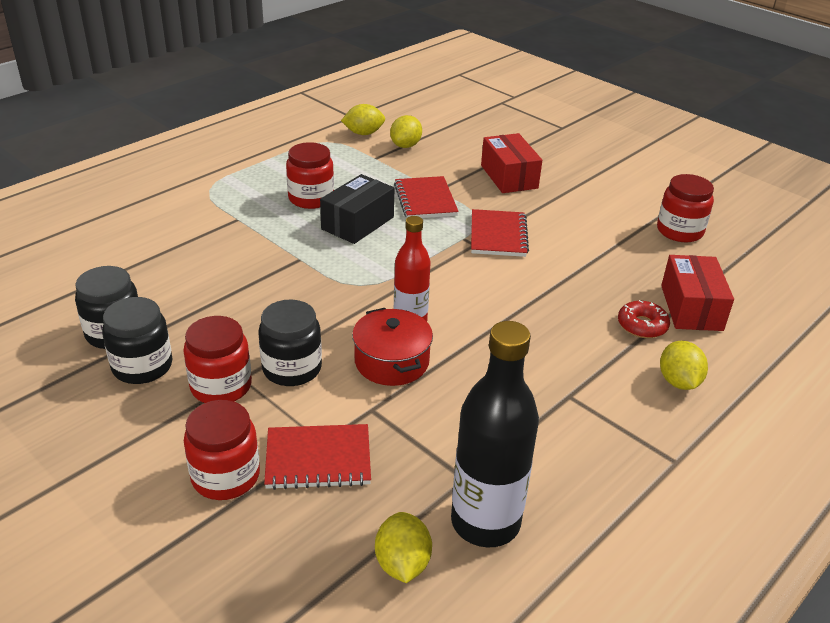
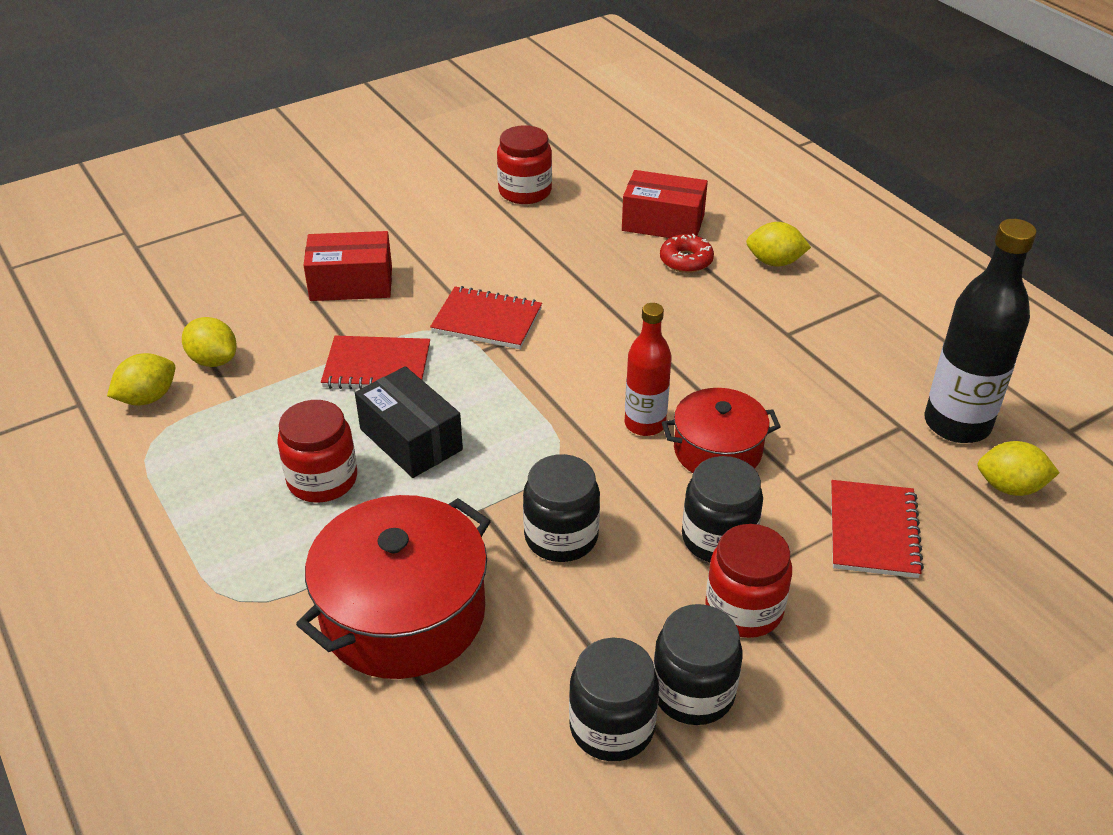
camera: 75 degrees left, 5 degrees up
(204, 243) = (403, 613): none -> red pot
(225, 476) = (898, 612): red jar -> none
(279, 294) = (561, 537): none -> black jar
(363, 133) = (148, 398): yellow lemon -> yellow lemon turned 45 degrees clockwise

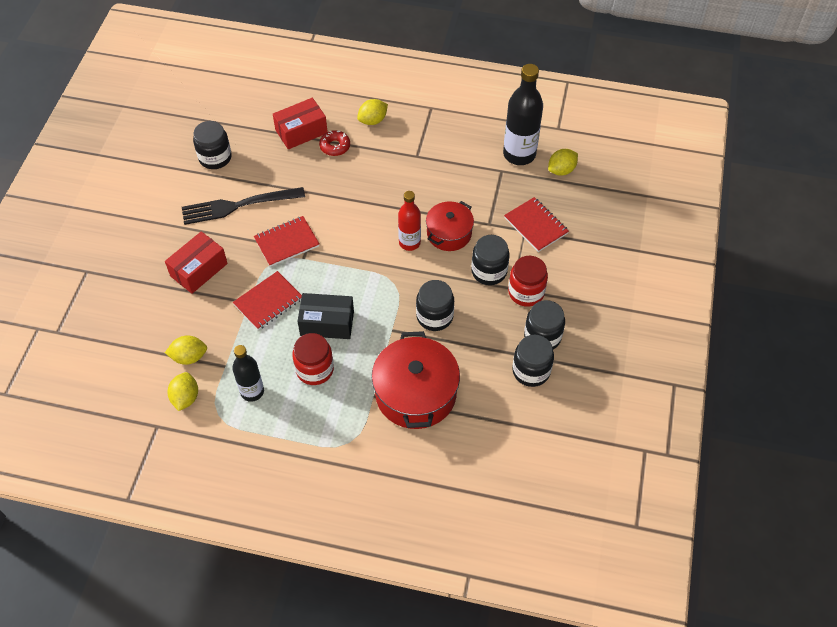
camera: 45 degrees left, 15 degrees up
(220, 447) = (252, 391): none -> black bottle
(484, 250) = (238, 206): none -> black fork
(525, 191) = (215, 158): red jar -> black jar

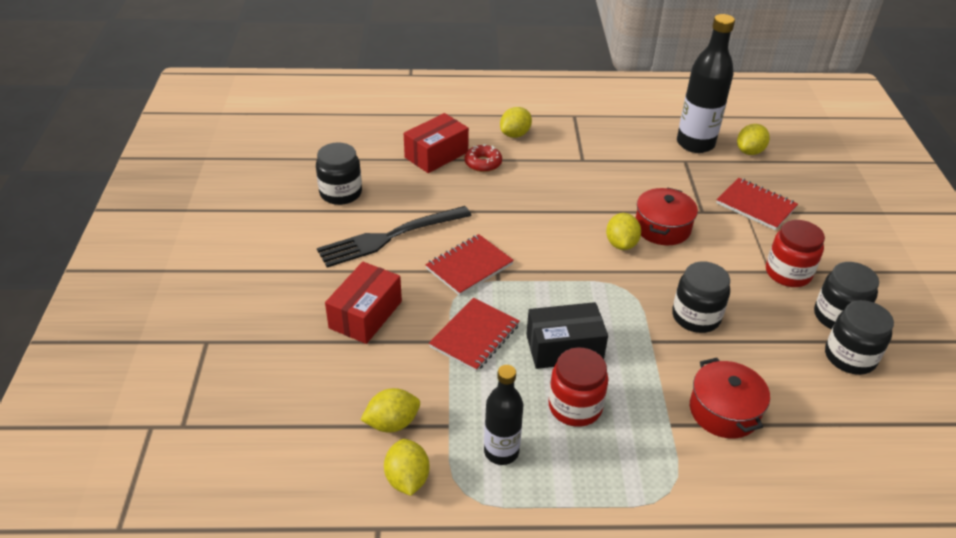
camera: 15 degrees left, 15 degrees down
(409, 243) = (621, 244): red bottle -> yellow lemon
(415, 393) = (724, 411): red pot -> red pot, size x0.61
(489, 271) = (731, 258): black jar -> none

